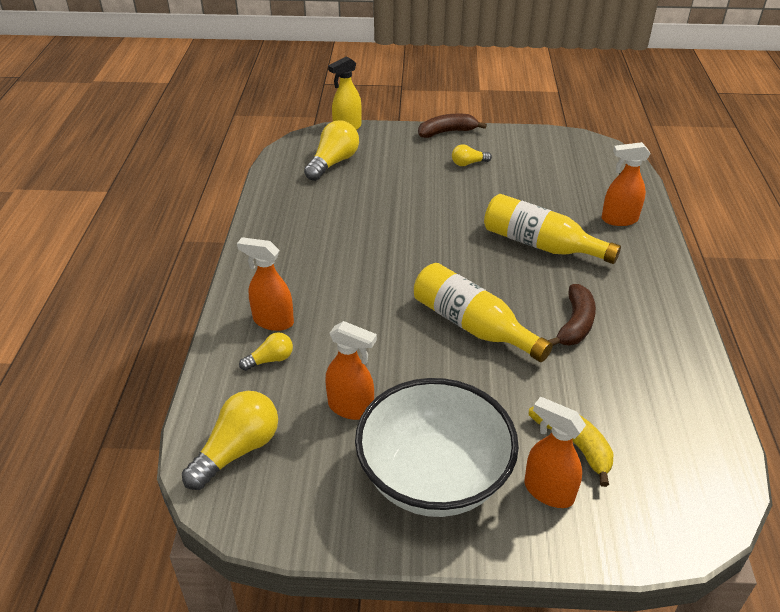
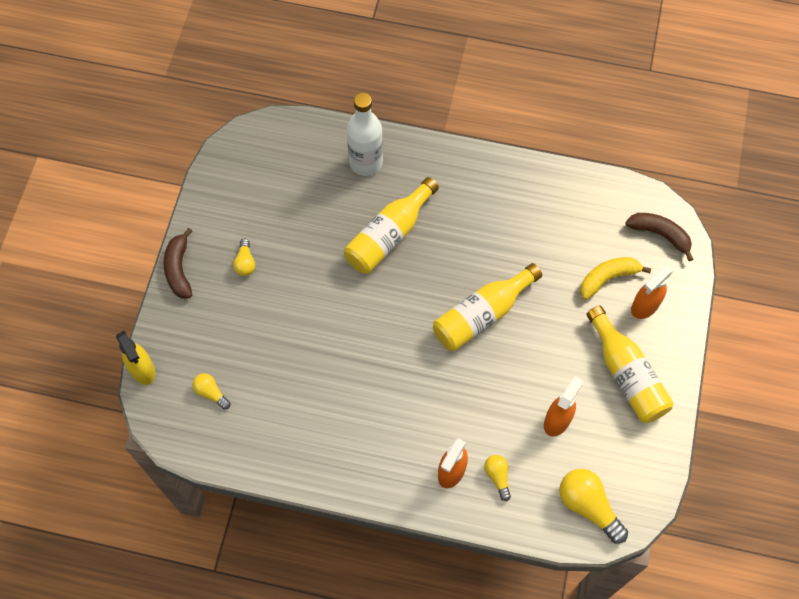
camera: 80 degrees left, 25 degrees up
(333, 163) = (211, 393): yellow light bulb -> yellow light bulb, size x0.55
(434, 477) = (626, 374): white bowl -> yellow bottle
(575, 324) = (492, 240): brown banana -> brown banana (660, 234)
(619, 219) = (366, 162): orange spray bottle -> white bottle

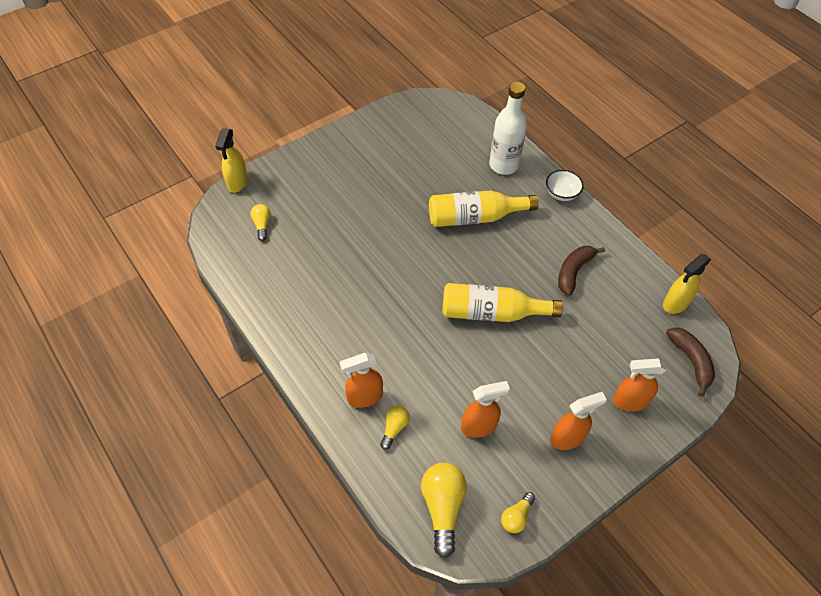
camera: 40 degrees right, 10 degrees down
(179, 269) = (319, 144): brown banana -> brown banana (574, 272)
(245, 263) = (363, 168): yellow light bulb -> yellow light bulb (516, 517)
(439, 154) = (561, 193): none -> white bowl
(608, 278) = (616, 360): yellow banana -> none
(610, 191) = (675, 303): none -> yellow spray bottle
(626, 374) = (567, 438): yellow bottle -> orange spray bottle

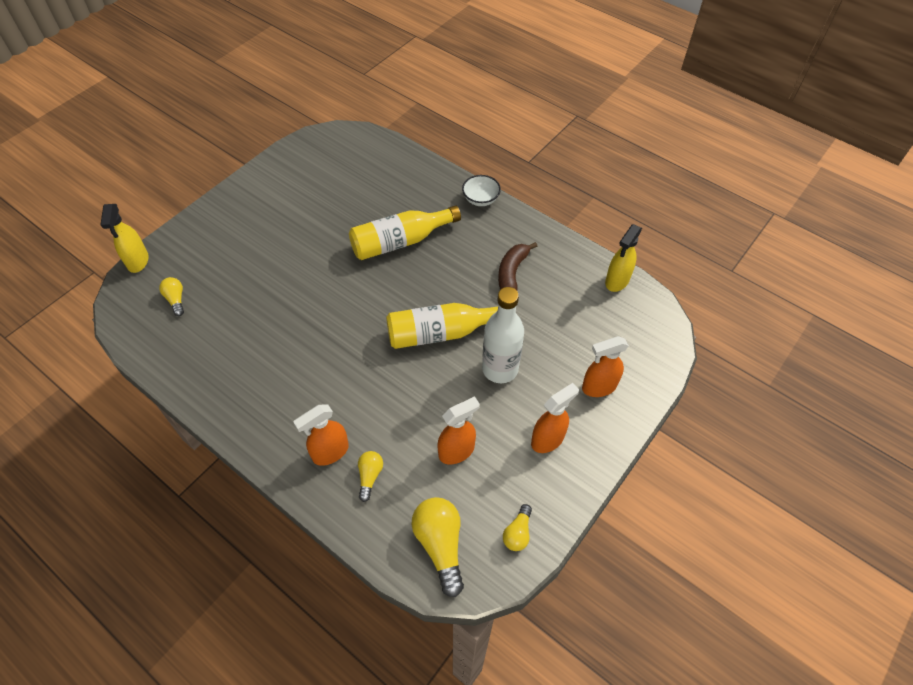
camera: 15 degrees left, 0 degrees up
(503, 165) = (416, 184): white bottle -> white bottle (500, 369)
(691, 361) = (646, 333): brown banana -> none

